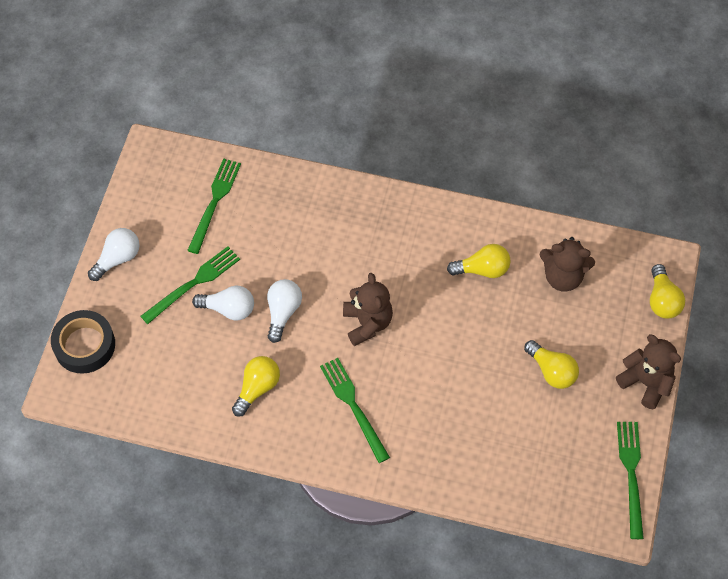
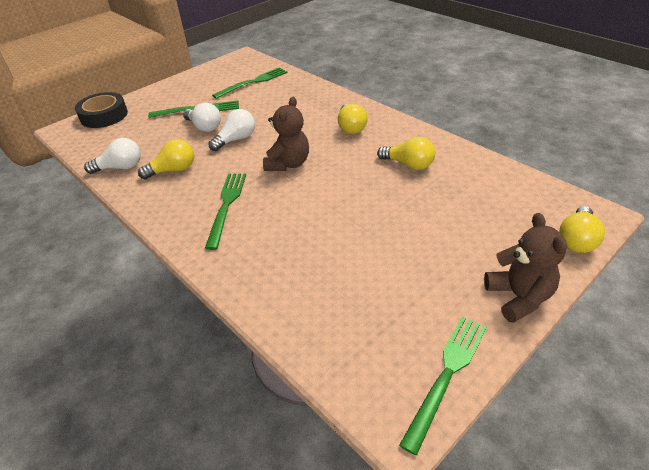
camera: 35 degrees right, 20 degrees down
(118, 259) = (170, 88): white light bulb -> white light bulb (120, 167)
(551, 371) = (419, 249): yellow light bulb -> yellow light bulb (351, 127)
(563, 276) = (479, 191): brown teddy bear -> none

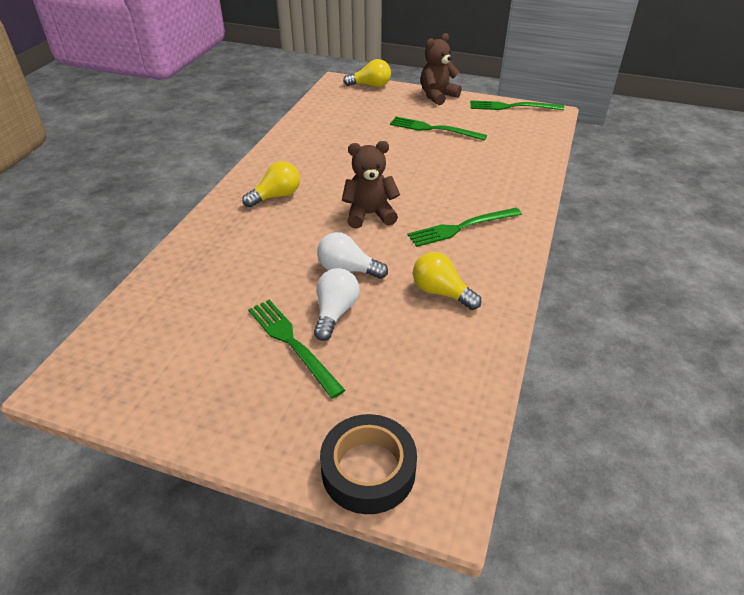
camera: 120 degrees left, 0 degrees up
(120, 167) = (474, 345): white light bulb -> none
(253, 82) = (179, 320): green fork -> green fork (434, 129)
(408, 164) = (325, 152): yellow light bulb -> none

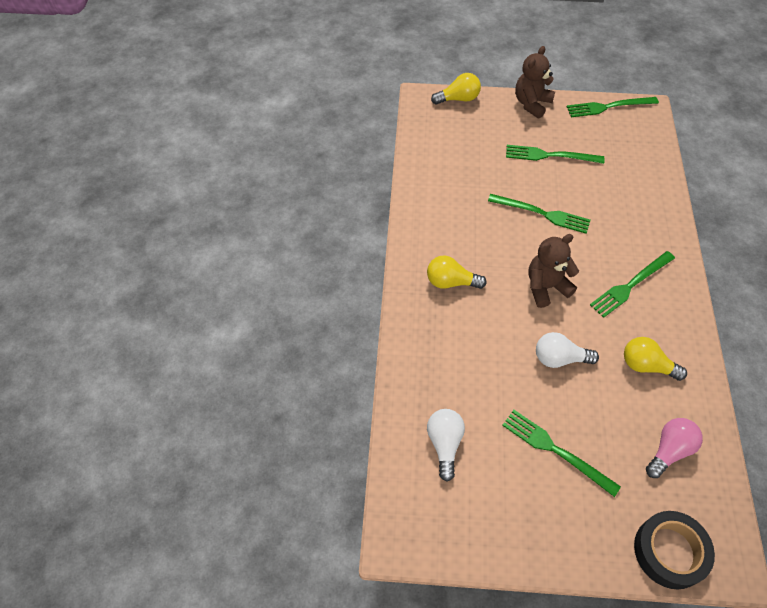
camera: 15 degrees left, 15 degrees up
(276, 196) = (451, 282): yellow light bulb -> yellow light bulb turned 120 degrees counterclockwise
(335, 312) = (573, 409): white light bulb -> white light bulb (444, 444)
(400, 164) = (542, 214): none -> green fork
(425, 371) = (669, 450): none -> pink light bulb

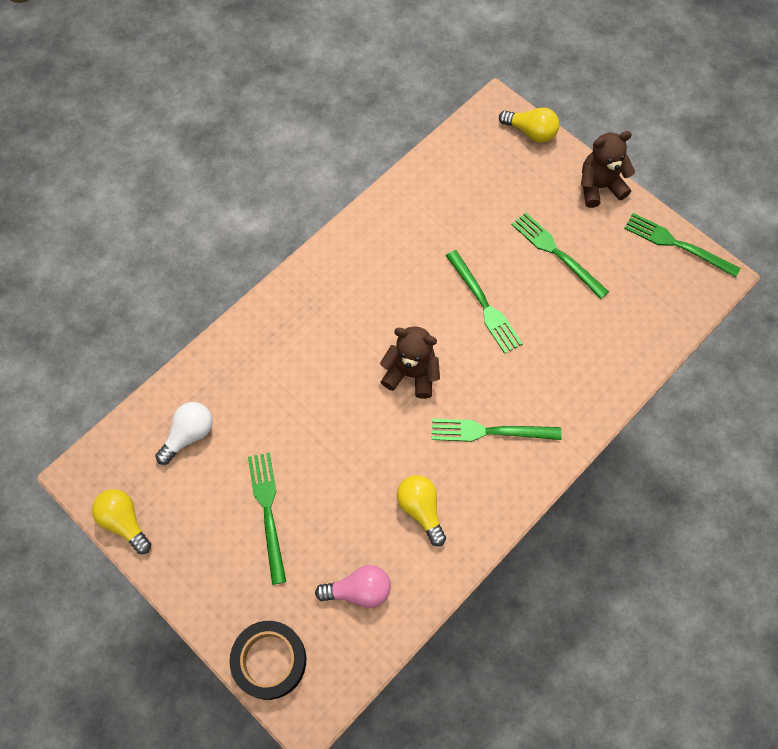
camera: 40 degrees right, 10 degrees up
(451, 282) = (334, 306): yellow light bulb -> yellow light bulb (124, 522)
(559, 358) = (353, 443): white light bulb -> none

